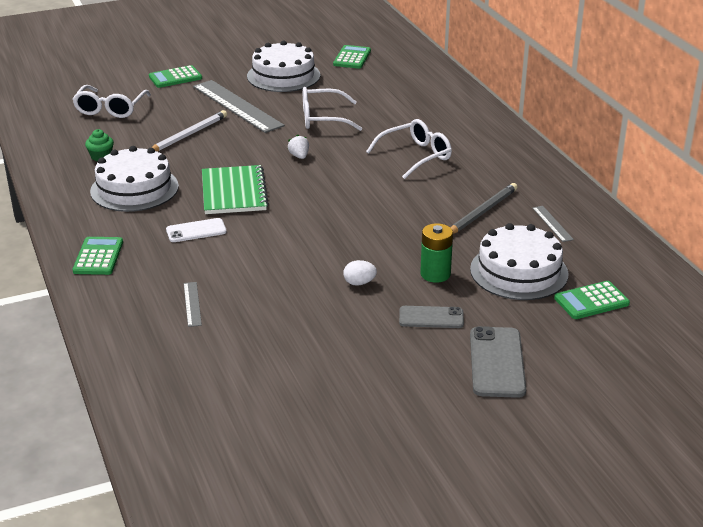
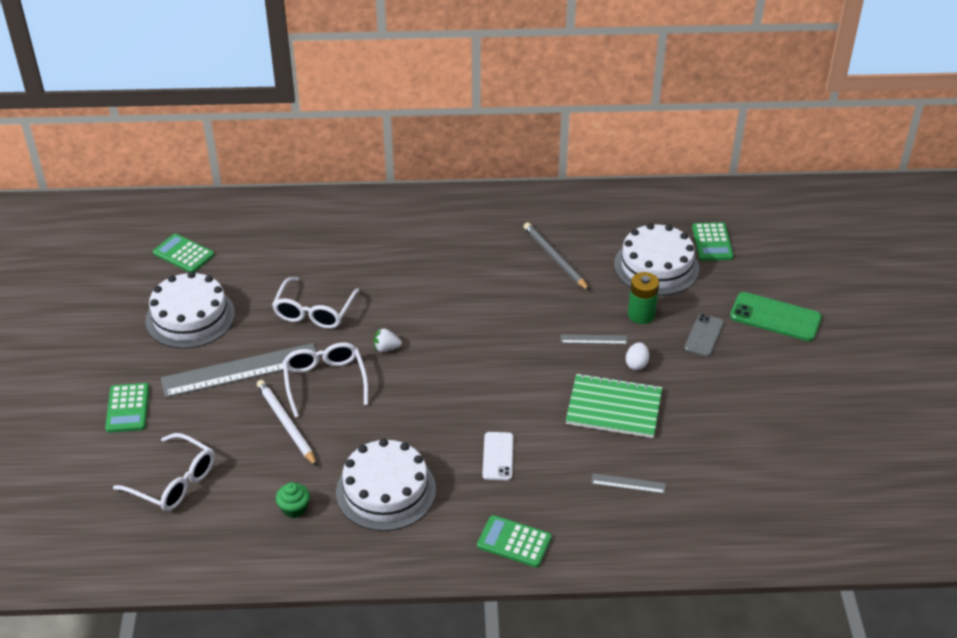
camera: 70 degrees left, 10 degrees up
(234, 192) = (434, 413): green notebook -> green notebook (614, 408)
(415, 156) = (432, 269): white glasses -> white glasses (325, 382)
(497, 362) = (775, 317): grey phone -> green phone
(552, 223) = (592, 225): grey ruler -> grey ruler (593, 339)

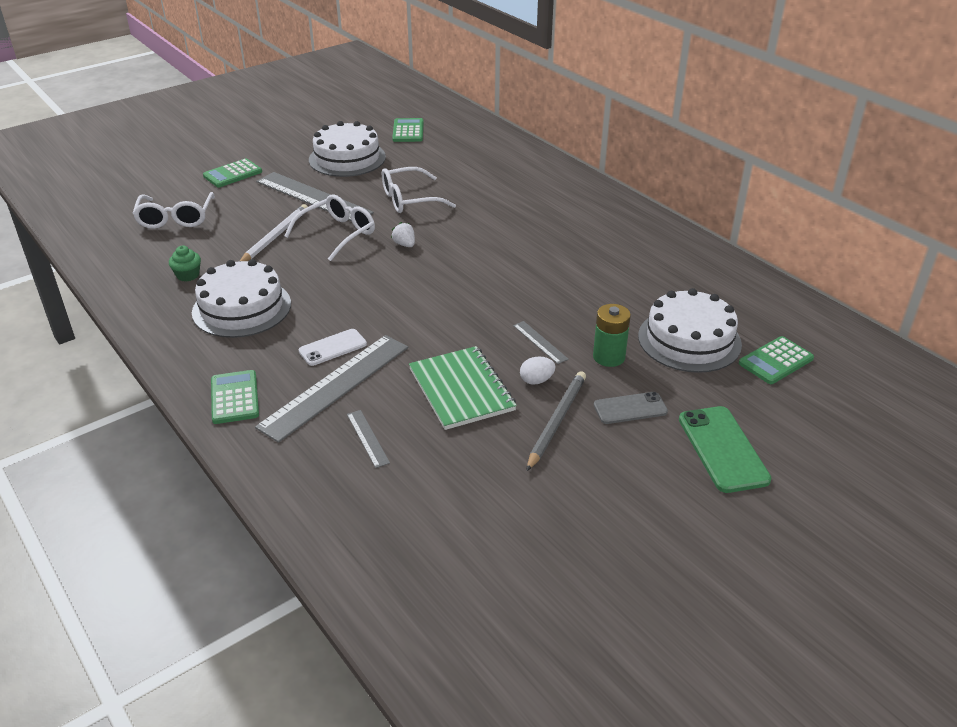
camera: 55 degrees right, 5 degrees down
(550, 475) = (335, 386): none -> grey ruler
(555, 258) = (619, 280): grey pencil -> grey pencil (556, 421)

